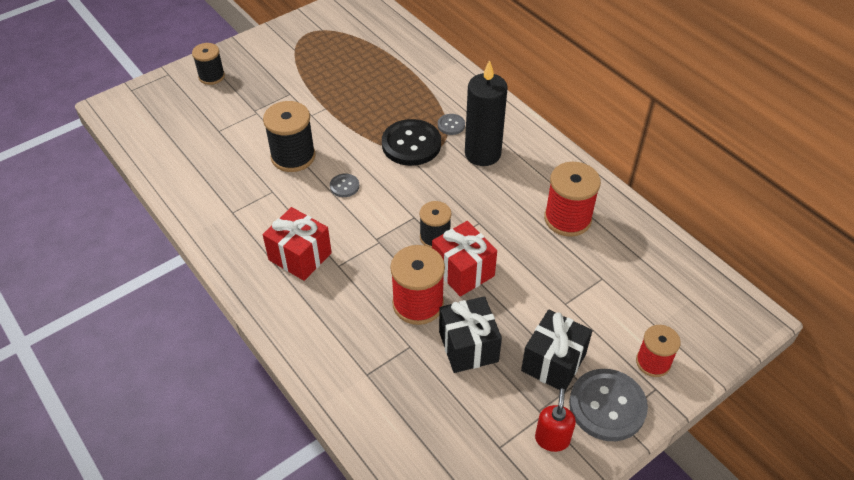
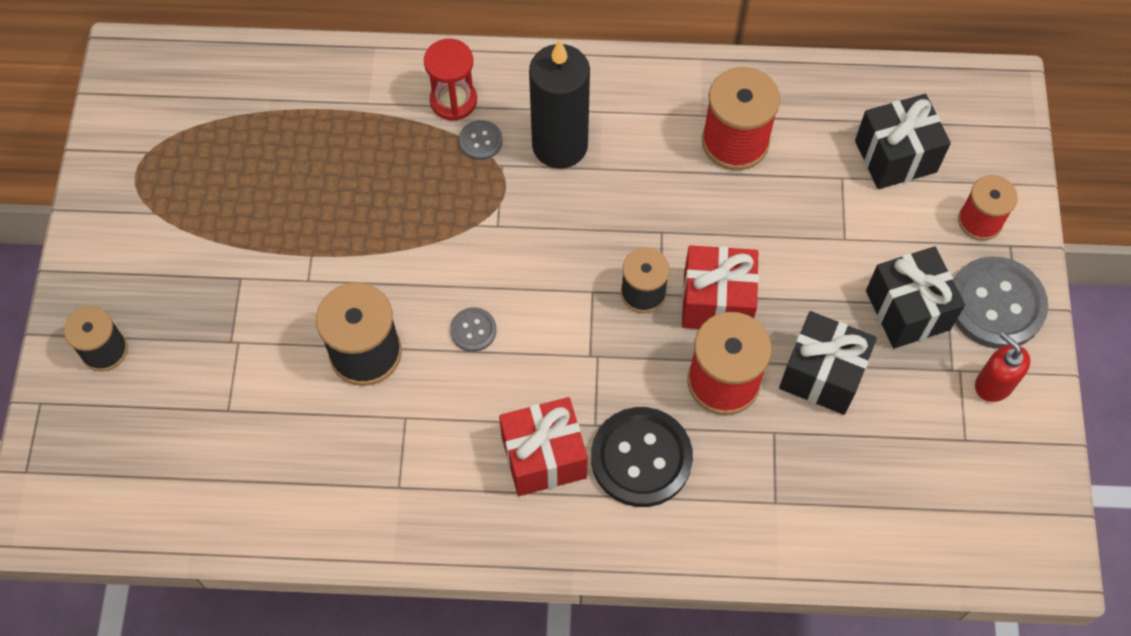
camera: 50 degrees left, 15 degrees up
(411, 144) = (471, 207): black button -> black button (641, 458)
(461, 103) = (453, 101): none -> red hourglass
(645, 294) = (895, 156): none -> black gift

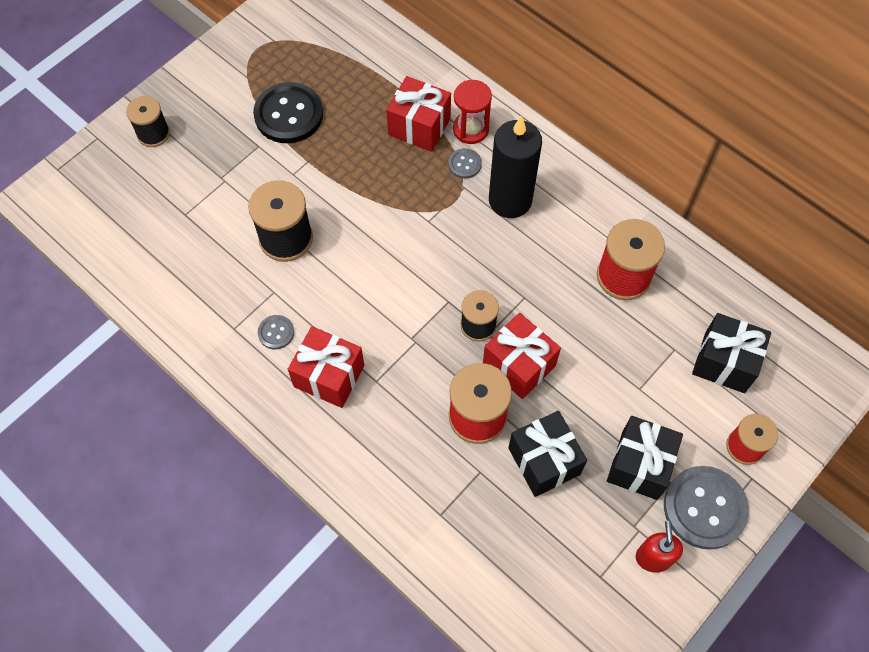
camera: 40 degrees right, 0 degrees up
(397, 135) = (419, 126): none -> red gift
(473, 330) = (357, 271): grey button -> grey button (276, 332)
(641, 458) = (384, 422): black button -> black button (289, 114)

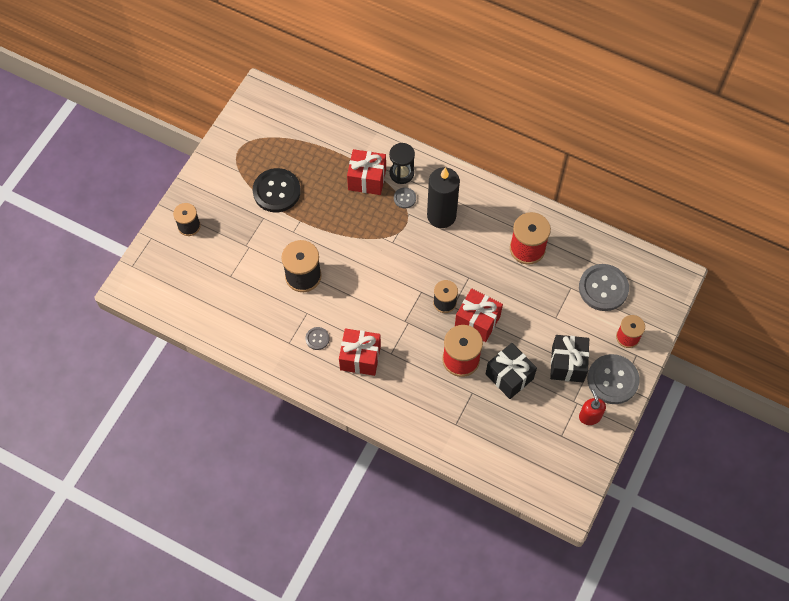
camera: 15 degrees left, 0 degrees up
(470, 129) = (401, 173): red hourglass -> black hourglass
(724, 362) = (603, 288): black gift -> grey button

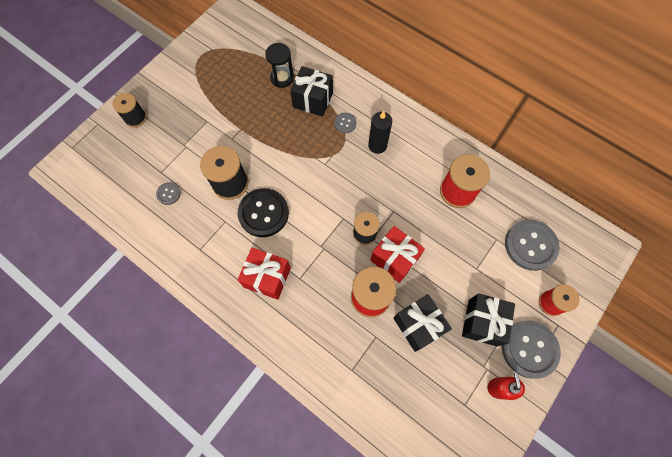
camera: 10 degrees right, 5 degrees up
(276, 191) = (225, 98): black button -> black button (263, 213)
(317, 339) = (229, 250): grey button -> grey button (168, 194)
(367, 179) = (313, 100): red gift -> black gift
(401, 173) = (347, 99): black hourglass -> black hourglass (282, 78)
(441, 216) = (377, 145): black candle -> black candle, size x0.65

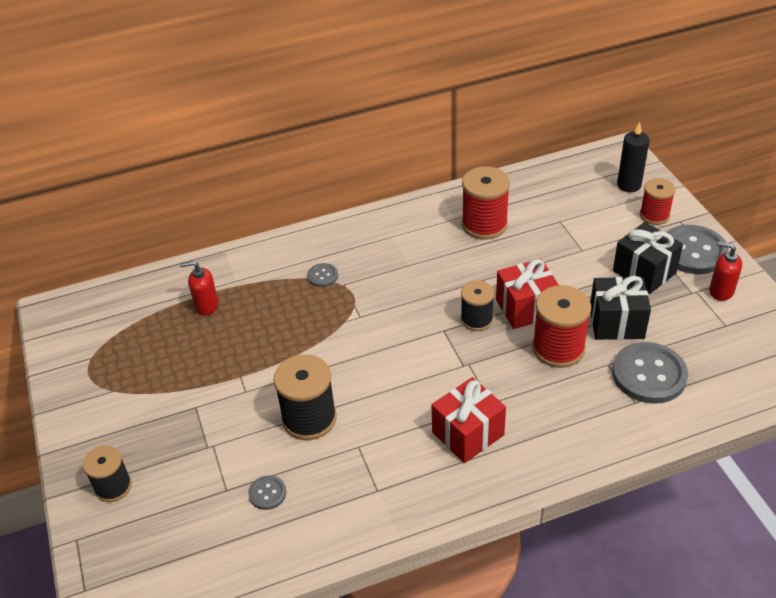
camera: 55 degrees left, 25 degrees down
(263, 213) = (378, 401): black button -> none
(282, 78) = (206, 306): black hourglass -> red soap dispenser
(313, 100) = (265, 291): black gift -> none
(377, 145) = (376, 261): black candle -> black candle (629, 185)
(530, 245) = (584, 201): grey button -> grey button (649, 374)

